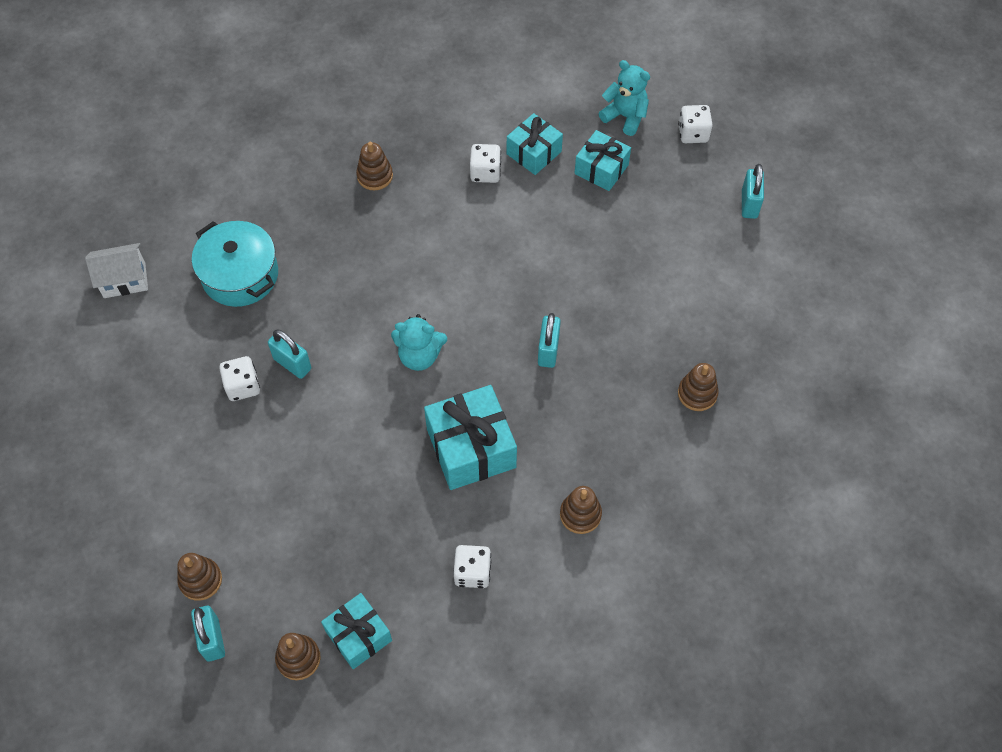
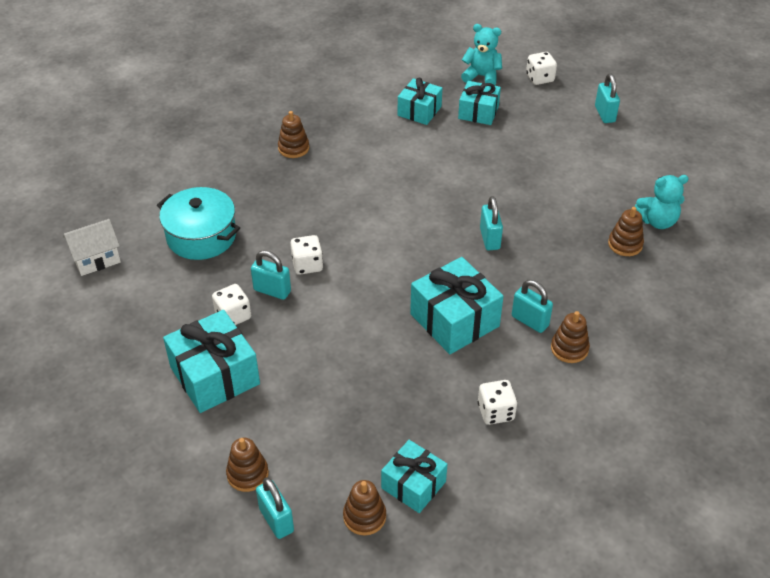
camera: 15 degrees left, 15 degrees down
(203, 456) = (215, 375): none -> turquoise gift
(419, 356) = (382, 263): turquoise teddy bear -> turquoise teddy bear (657, 221)
(485, 172) = (385, 130): white dice -> white dice (307, 265)
(551, 469) = (530, 321): none -> turquoise padlock

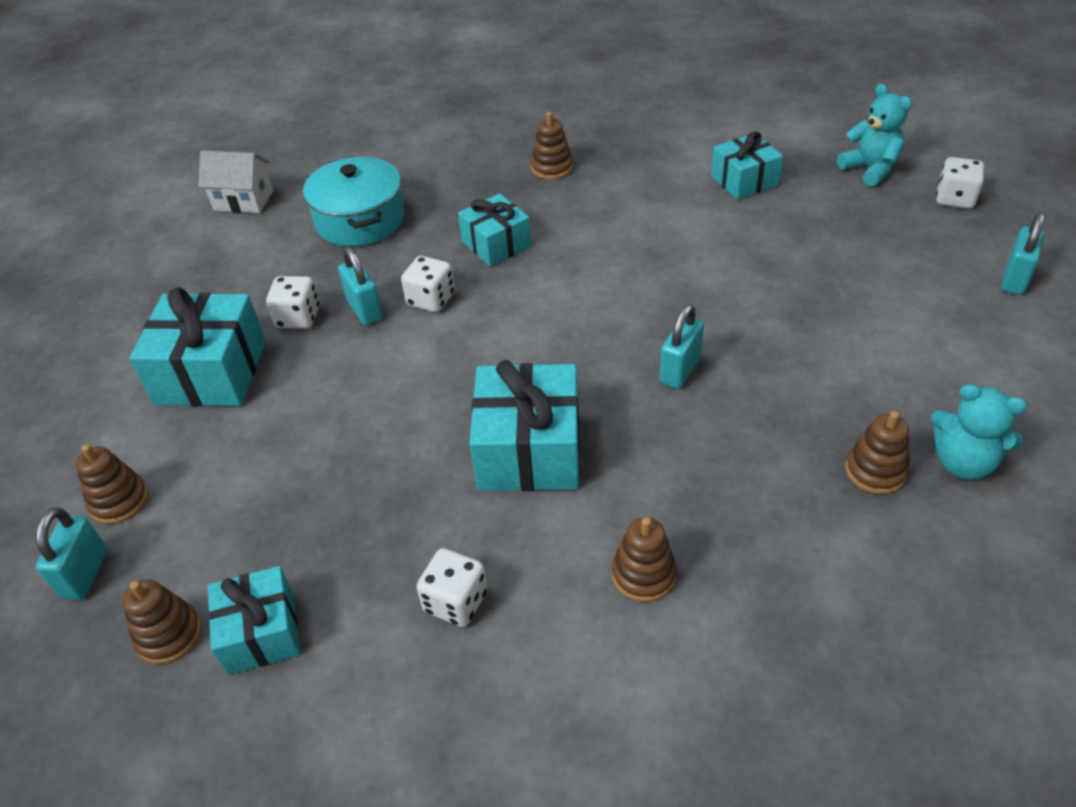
camera: 40 degrees right, 0 degrees up
(478, 112) = (822, 210): turquoise gift -> turquoise gift (496, 244)
(530, 321) = (626, 505): turquoise padlock -> none

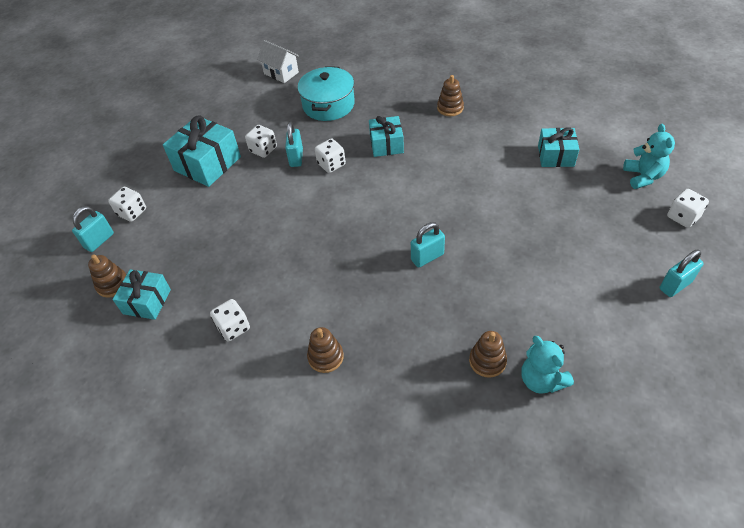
camera: 30 degrees right, 5 degrees up
(119, 501) = (132, 212): brown stacking toy -> white dice
(529, 450) = (319, 267): turquoise gift -> none

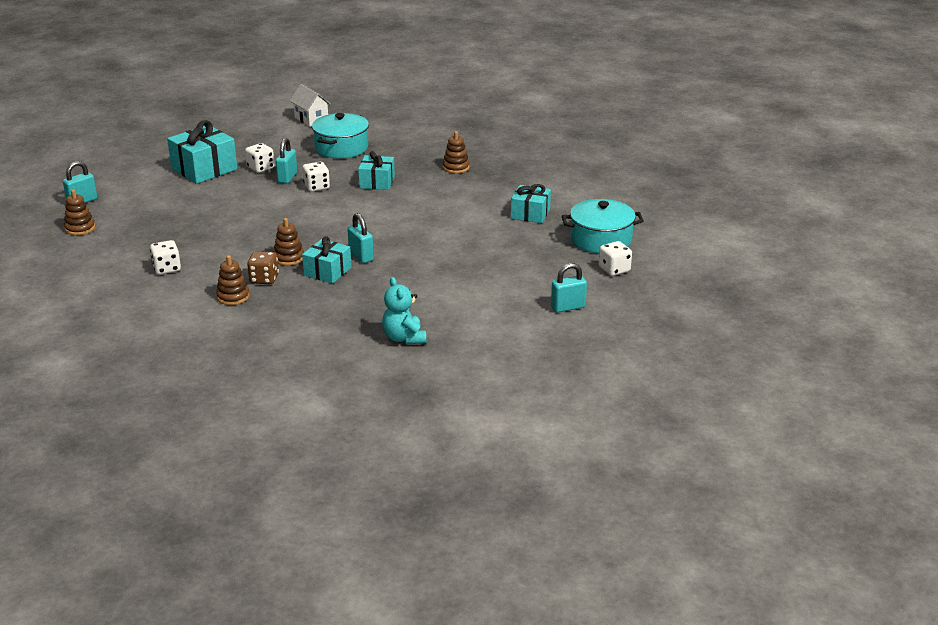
camera: 10 degrees right, 20 degrees down
(132, 212) = (119, 189): white dice -> none
(147, 301) = (103, 242): turquoise gift -> turquoise gift (327, 271)
(345, 319) = (264, 279): none -> brown dice
(427, 257) = (361, 256): turquoise padlock -> turquoise padlock turned 75 degrees clockwise
(487, 361) = (367, 321): brown stacking toy -> brown stacking toy (289, 258)
(643, 177) = (601, 239): turquoise teddy bear -> turquoise pot

